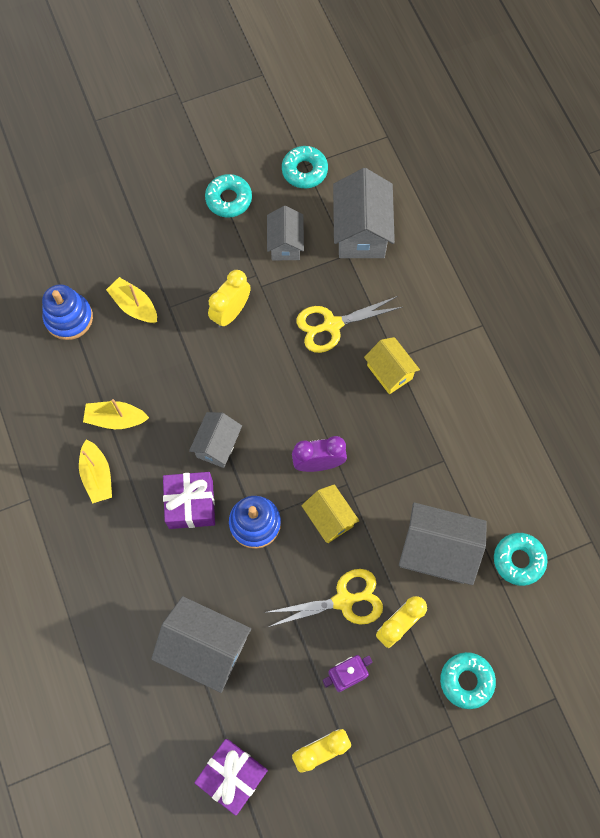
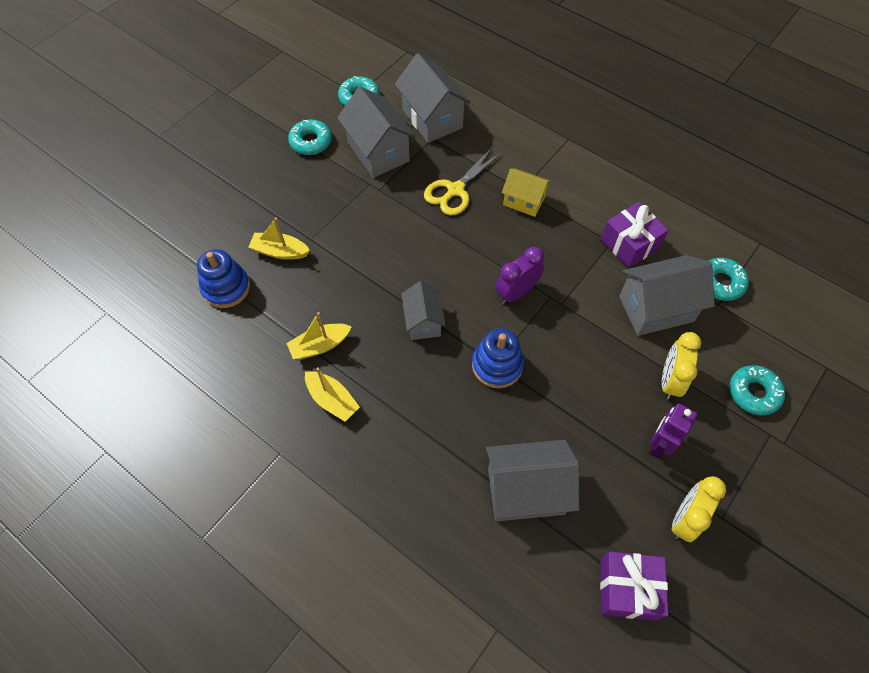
camera: 30 degrees left, 10 degrees down
(191, 504) = (432, 379): purple gift -> purple gift (629, 244)
(231, 312) = (367, 219): yellow clock -> none
(285, 244) = (378, 152): grey house -> grey house, size x1.63
(329, 518) = (555, 329): yellow house -> none
(343, 601) = (613, 386): yellow scissors -> none

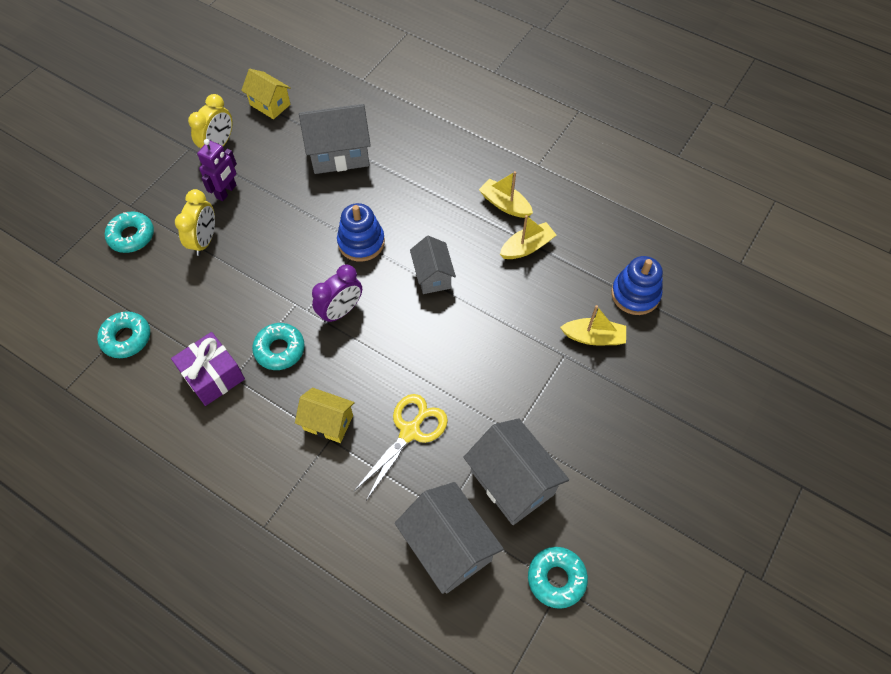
camera: 175 degrees right, 0 degrees up
(311, 142) = (602, 492): turquoise donut -> turquoise donut (280, 349)
(627, 589) = (270, 104): purple gift -> yellow house
(656, 309) = (201, 305): grey house -> none

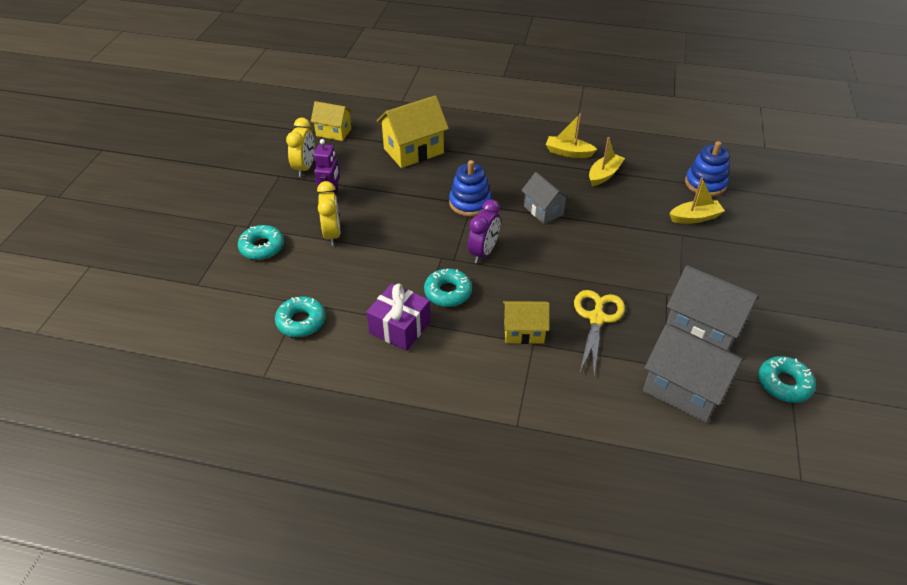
camera: 20 degrees left, 15 degrees down
(339, 154) = (413, 151): grey house -> yellow house

